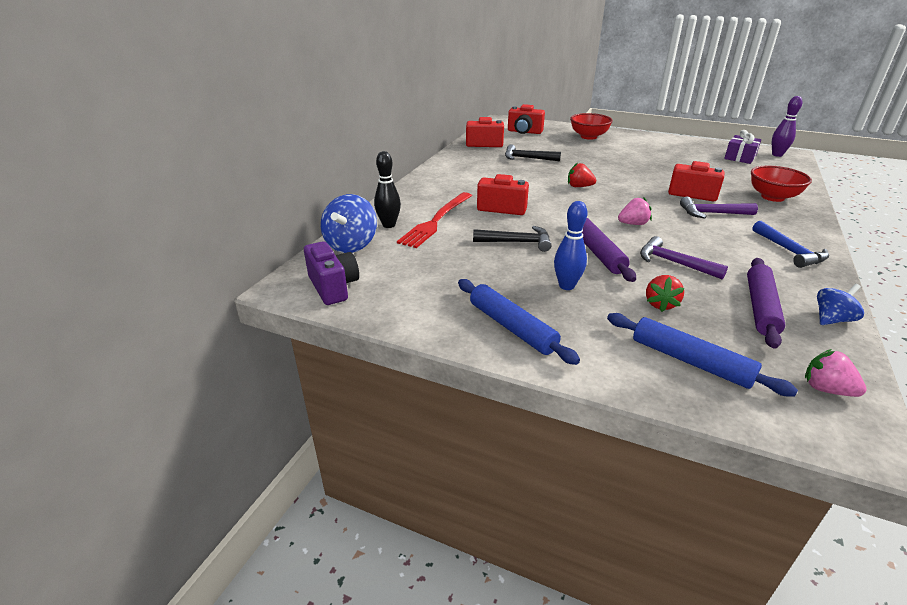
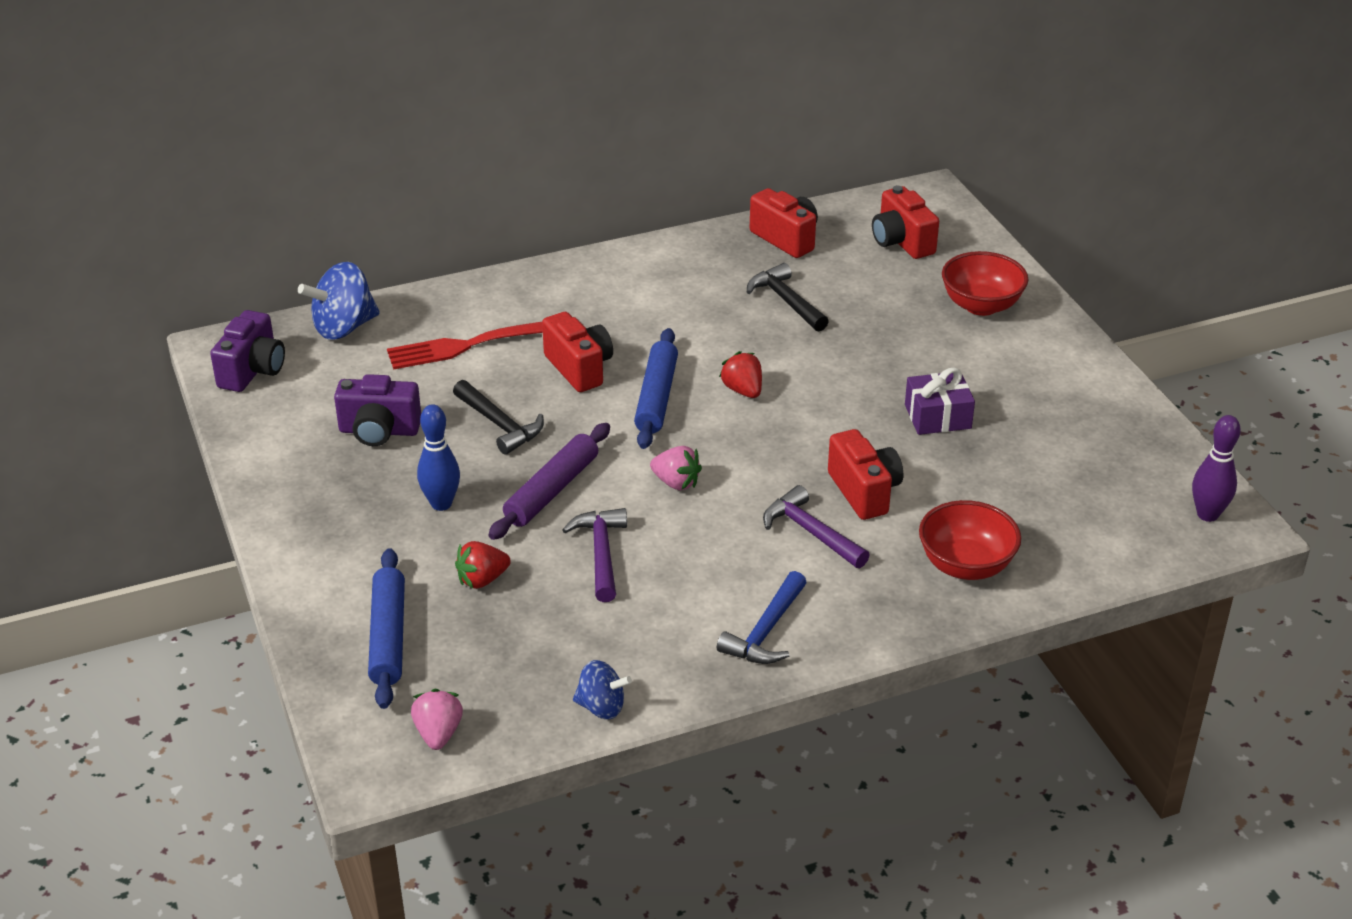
camera: 45 degrees right, 5 degrees up
(389, 225) = (420, 321): black bowling pin -> none
(466, 275) = (379, 431): none -> purple camera
(512, 327) = (316, 508): blue rolling pin -> blue rolling pin (656, 397)
(740, 157) = (1123, 482): purple gift -> purple gift (937, 416)
(760, 307) = (565, 649): purple rolling pin -> none

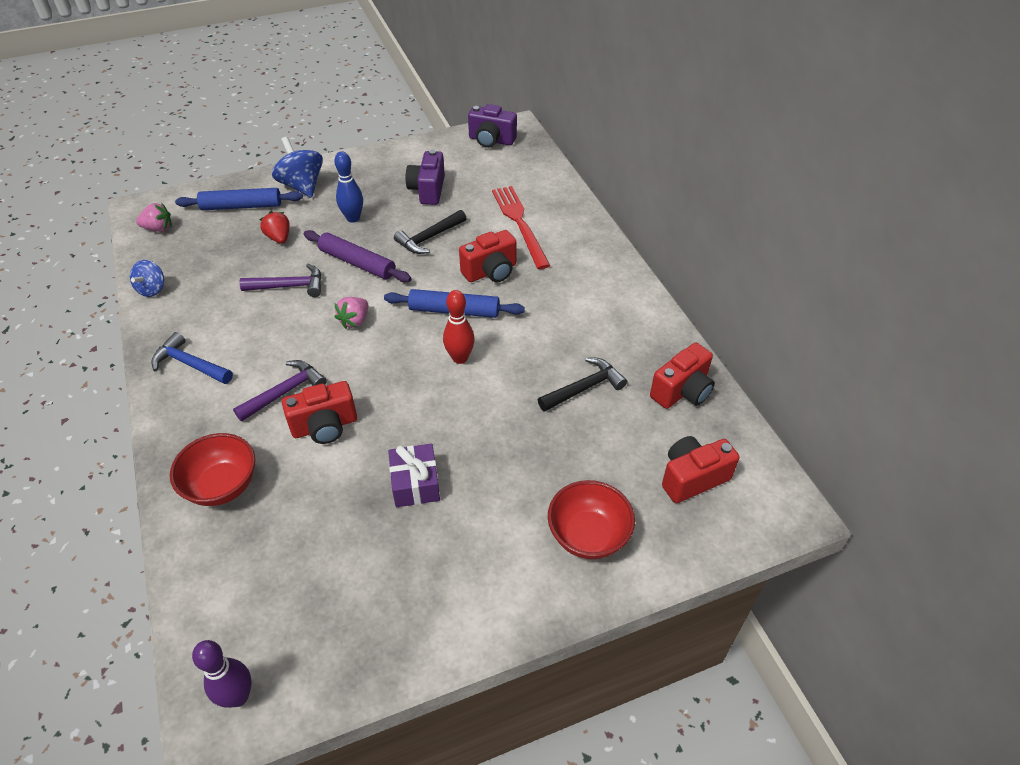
camera: 90 degrees right, 10 degrees up
(343, 327) = (537, 169): blue spinning top -> blue spinning top (302, 186)
(743, 390) = (460, 358): red strawberry -> red bowling pin

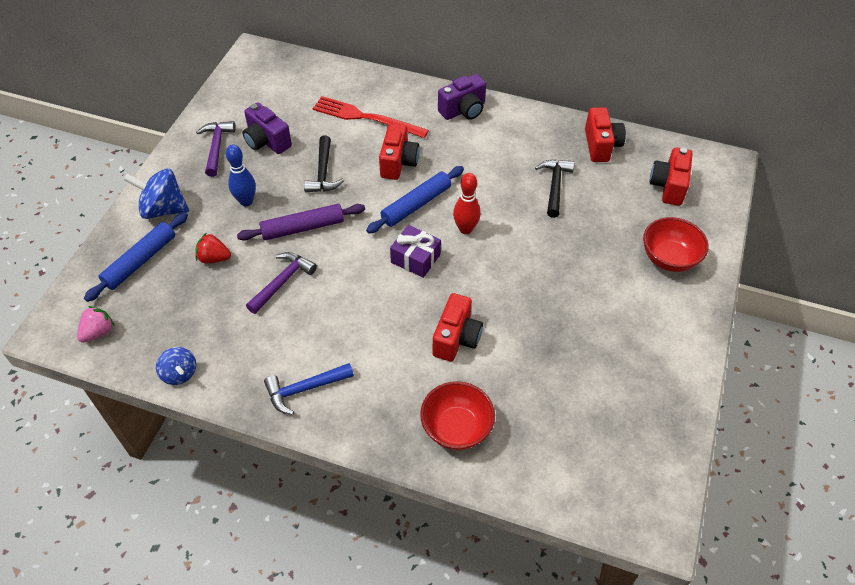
camera: 50 degrees left, 5 degrees up
(238, 696) = (646, 504): purple bowling pin -> none
(285, 392) = (398, 343): purple hammer -> purple hammer (217, 147)
(355, 321) = (366, 264): pink strawberry -> none
(415, 483) = (555, 317): purple gift -> purple gift (415, 258)
(491, 140) = (253, 73): purple camera -> purple camera (463, 110)

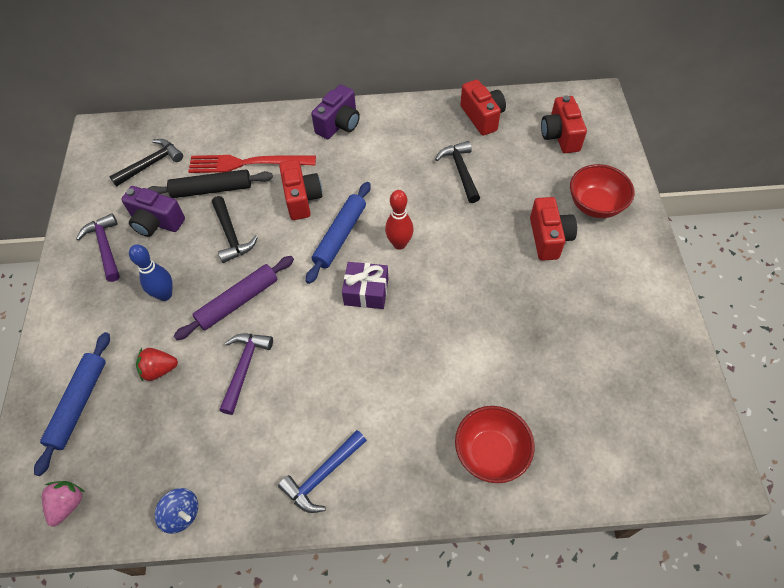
camera: 20 degrees left, 5 degrees up
(163, 209) = (78, 336): blue spinning top -> none
(285, 92) = (151, 164): none -> black hammer
(325, 129) = (212, 189): none -> black rolling pin
(456, 338) = (445, 359): red camera -> red camera (549, 238)

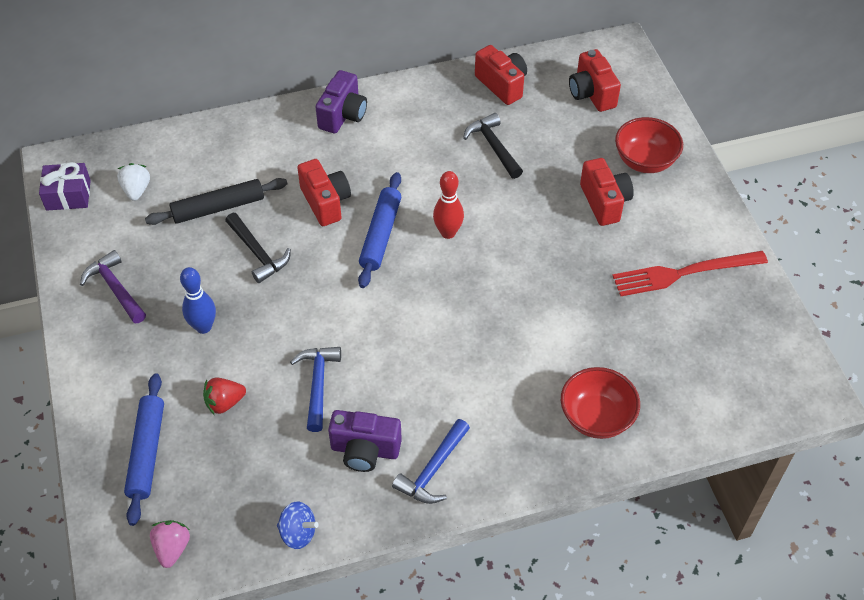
camera: 15 degrees left, 5 degrees down
(151, 164) = (136, 190): black hammer -> white strawberry
(156, 222) = (166, 253): purple camera -> purple camera (365, 450)
(238, 301) = (289, 320): purple rolling pin -> none
(244, 367) = (318, 384): purple hammer -> blue hammer
(247, 163) = (250, 173): red fork -> red fork (684, 273)
(366, 292) = (426, 287): purple gift -> purple gift (68, 195)

